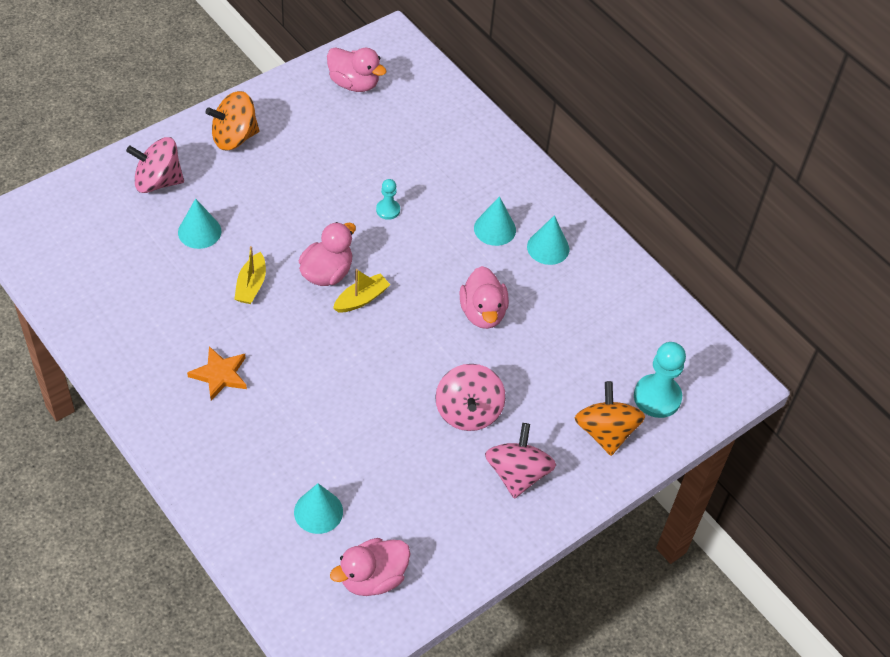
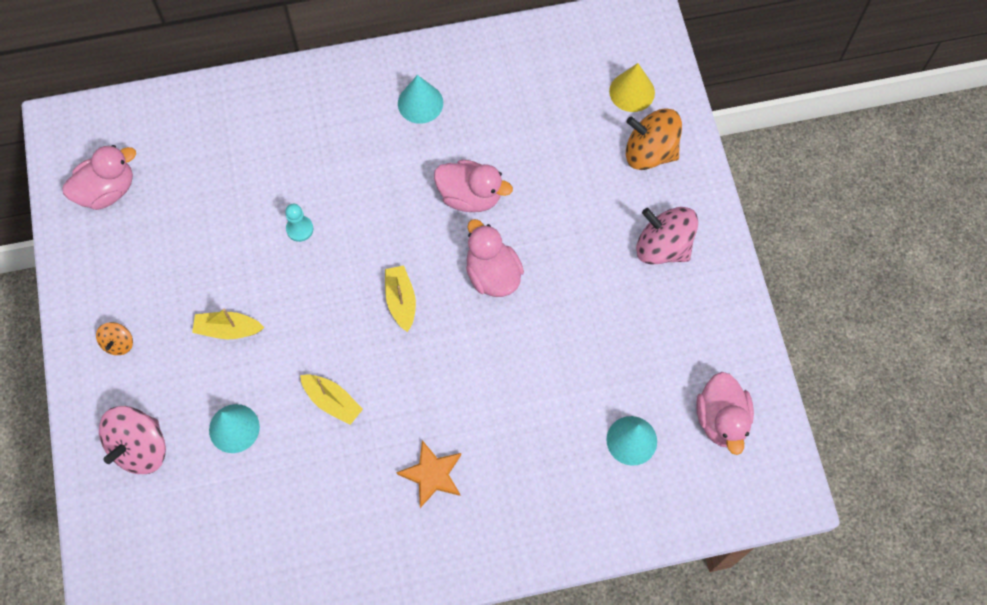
camera: 60 degrees left, 15 degrees up
(234, 137) = (118, 343): orange spinning top -> orange spinning top, size x0.51
(279, 197) = (228, 329): none -> yellow boat
(327, 273) = (352, 320): pink duck -> pink duck (492, 274)
(468, 412) = (578, 259): pink spinning top -> none
(494, 229) = (373, 140): turquoise cone -> none
(657, 397) = (632, 92): turquoise pawn -> yellow cone

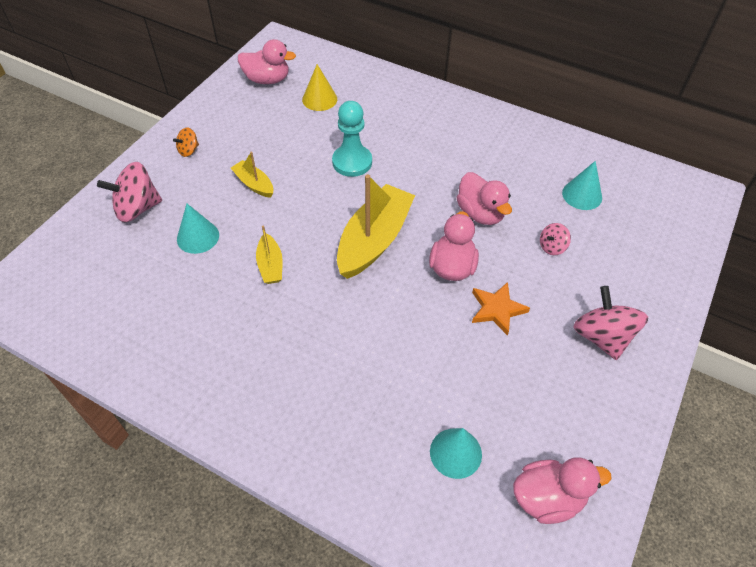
camera: 40 degrees right, 15 degrees down
(299, 229) = (352, 162): turquoise pawn -> turquoise pawn, size x1.84
(401, 301) = (374, 240): yellow boat -> yellow boat, size x2.01
(420, 103) = (495, 146): turquoise cone -> turquoise cone (582, 195)
(432, 474) = (286, 358): orange star -> orange star (497, 309)
(559, 185) = (552, 247): none -> pink spinning top
(632, 92) = (659, 226): yellow cone -> yellow cone (319, 99)
(650, 152) = (643, 270): orange spinning top -> none
(721, 419) = (547, 498): pink duck -> pink duck turned 135 degrees counterclockwise

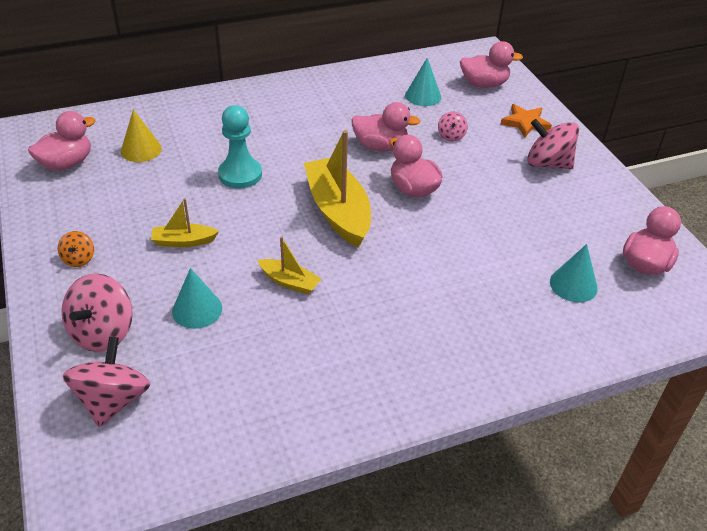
camera: 50 degrees left, 10 degrees down
(87, 254) = (113, 400): none -> pink spinning top
(497, 309) = (475, 192): orange star -> orange star (525, 123)
(656, 222) = (484, 84): none -> pink duck

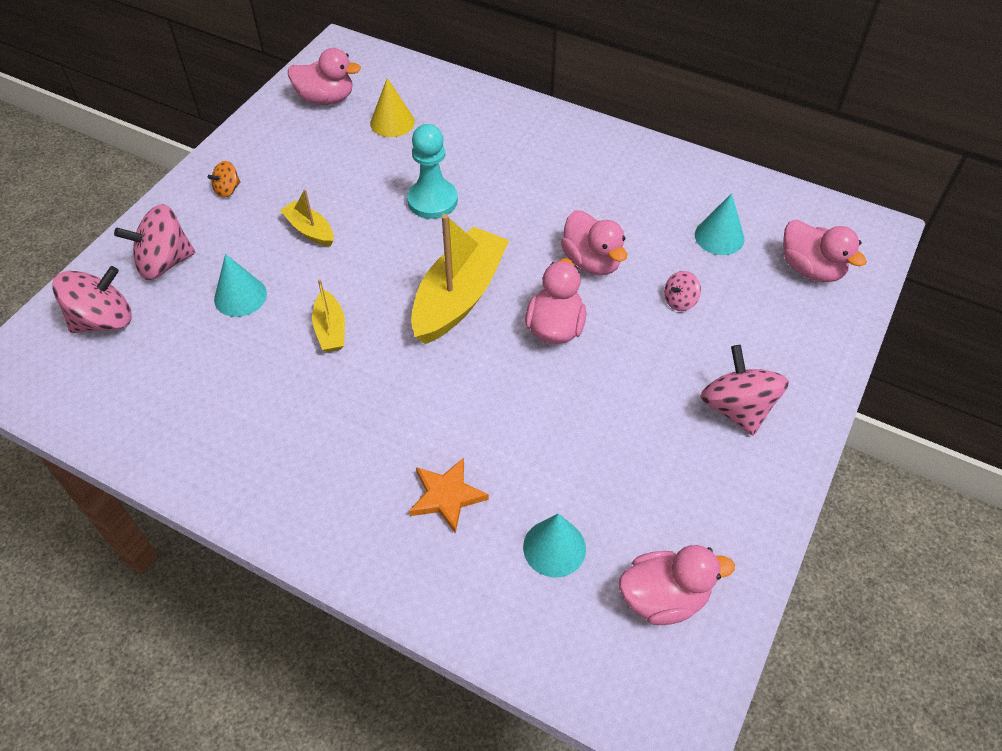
camera: 50 degrees right, 10 degrees up
(525, 123) = (786, 345): orange star -> orange star (447, 496)

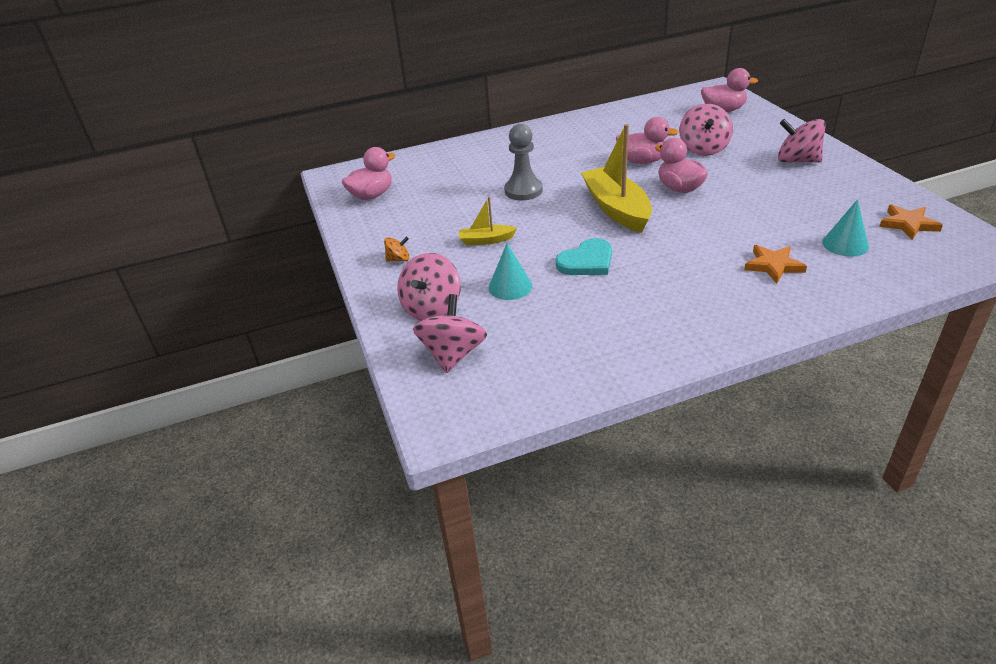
camera: 45 degrees left, 15 degrees down
(227, 190) = (398, 259): orange spinning top -> orange spinning top turned 105 degrees counterclockwise
(330, 329) = (587, 261): yellow boat -> turquoise heart
(392, 122) = (433, 181): yellow cone -> none
(432, 201) = (523, 190): turquoise pawn -> grey pawn
(663, 597) = (908, 224): pink duck -> orange star
(679, 301) = (703, 148): pink spinning top -> pink spinning top, size x1.96
(719, 236) = (670, 123): turquoise cone -> none

